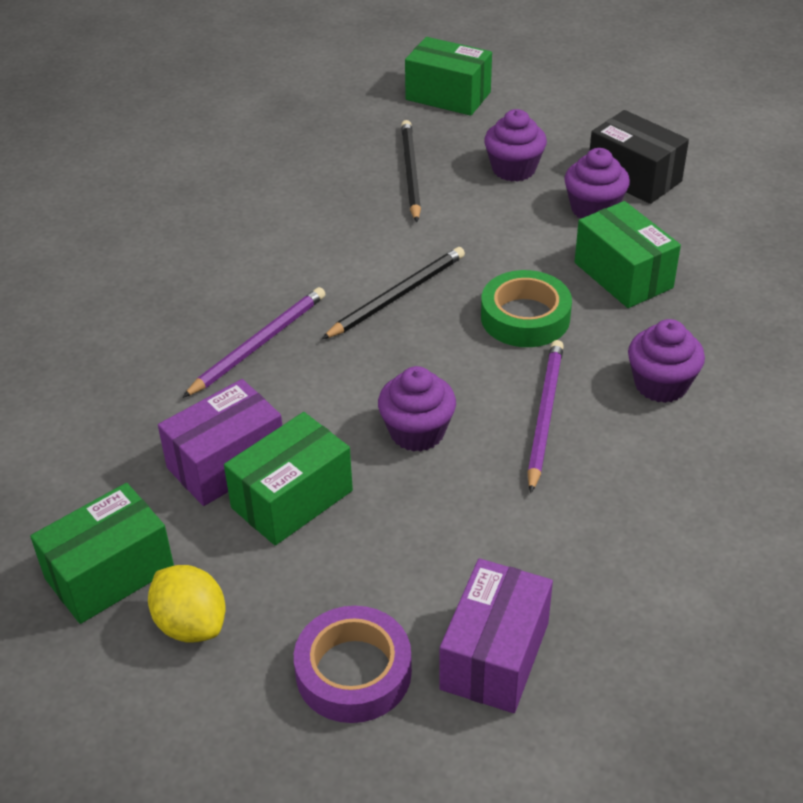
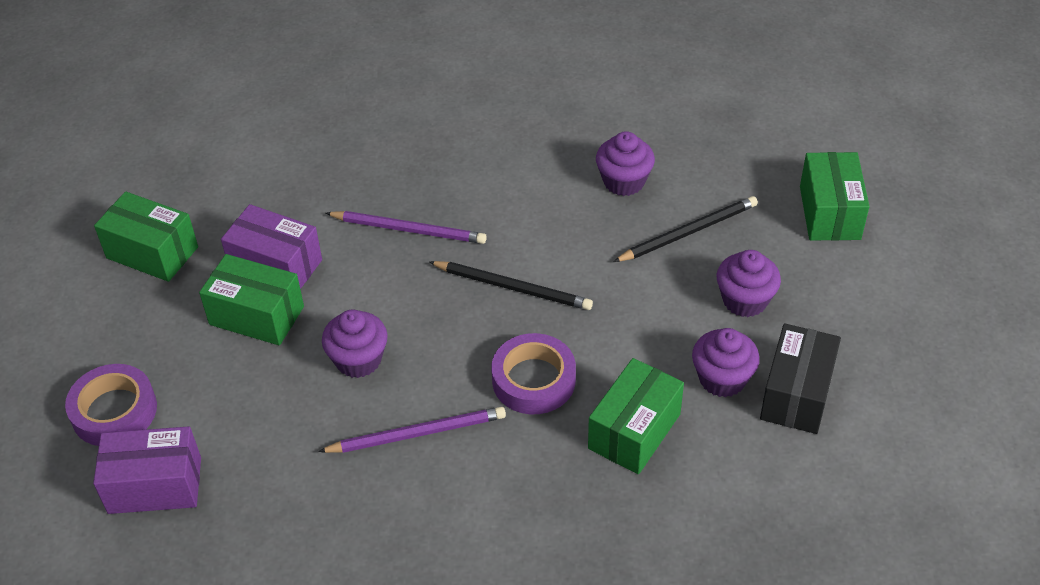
camera: 65 degrees right, 5 degrees up
(191, 624) = (125, 311): yellow lemon -> none
(525, 317) = (533, 380): green tape -> purple tape
(661, 384) = (497, 503): purple cupcake -> purple cupcake (624, 181)

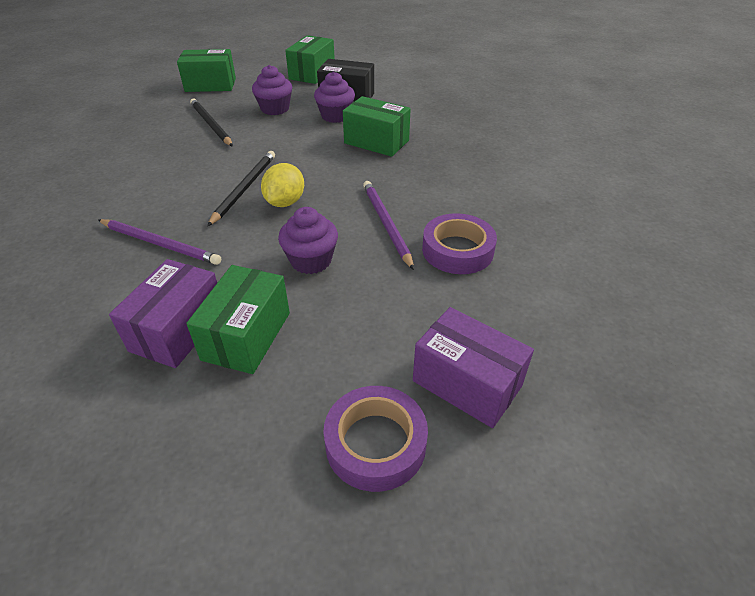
camera: 95 degrees left, 5 degrees down
(152, 252) = (115, 457): green box -> green box (312, 73)
(155, 485) = (467, 383): purple box -> purple box turned 45 degrees counterclockwise
(409, 230) = (160, 244): purple pencil -> purple pencil turned 105 degrees clockwise
(477, 330) = (285, 202): none -> yellow lemon
(533, 380) = (335, 177): purple tape -> purple tape (457, 250)
(624, 181) = (150, 146): purple cupcake -> none

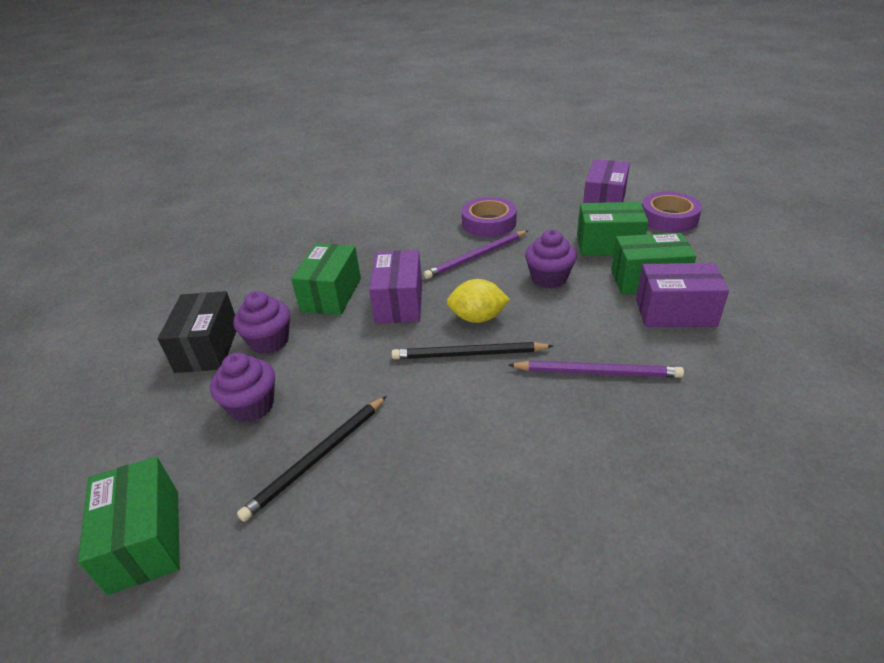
camera: 105 degrees left, 5 degrees down
(160, 244) = (597, 372): purple pencil -> purple pencil turned 90 degrees clockwise
(312, 73) = (106, 411): green box -> green box (608, 245)
(340, 169) = (399, 302): none -> purple box

